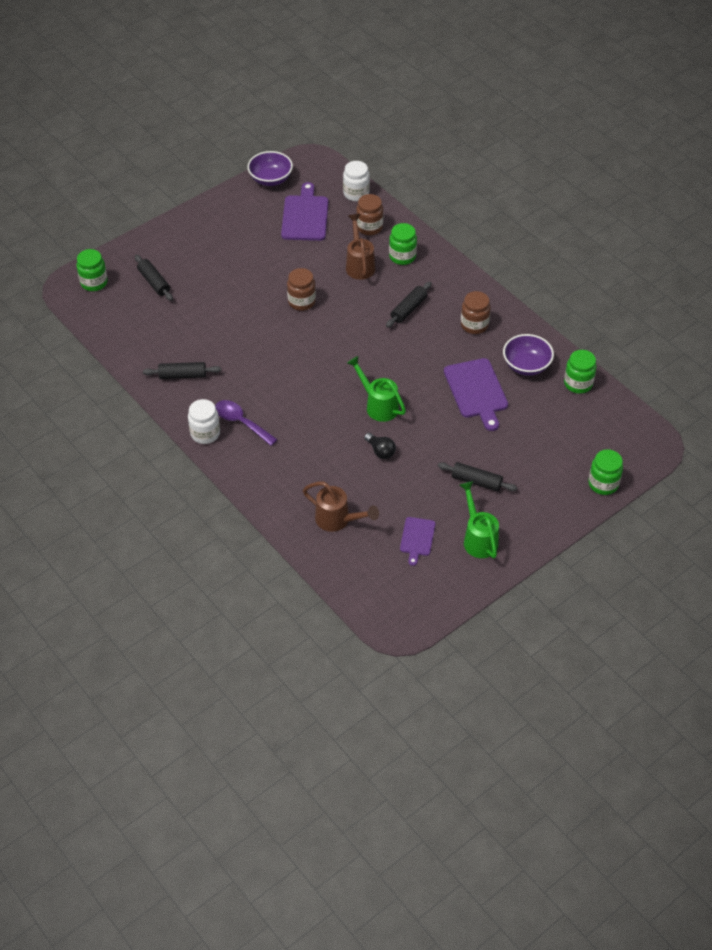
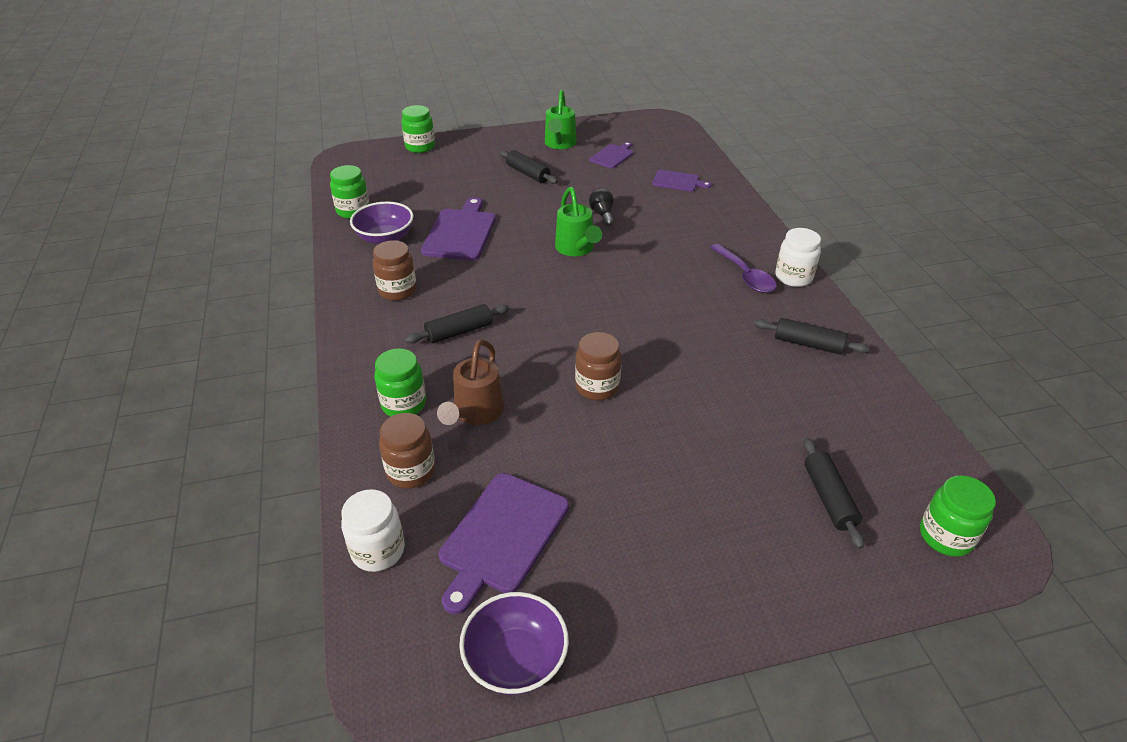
camera: 155 degrees left, 10 degrees down
(338, 520) = (678, 181): brown watering can -> purple cutting board

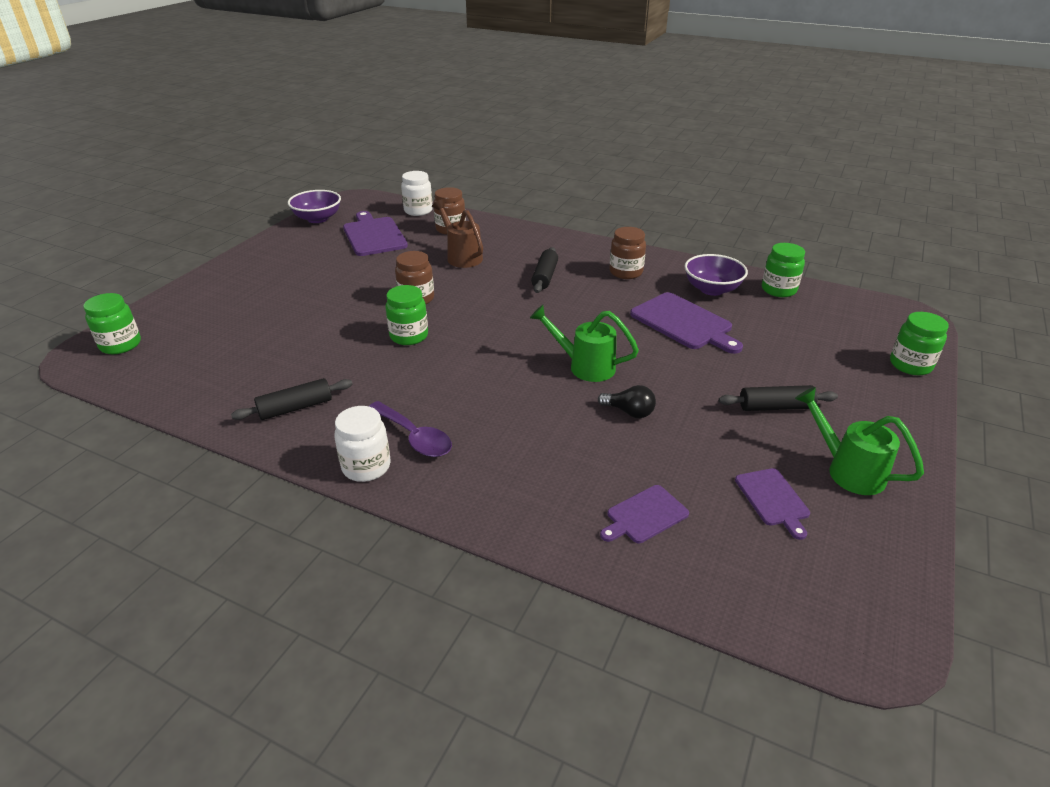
camera: 130 degrees right, 5 degrees down
(404, 404) = (503, 241): green jar -> green jar (409, 336)
(745, 276) = (414, 437): purple spoon -> purple spoon turned 150 degrees counterclockwise
(829, 498) = (210, 325): black rolling pin -> none

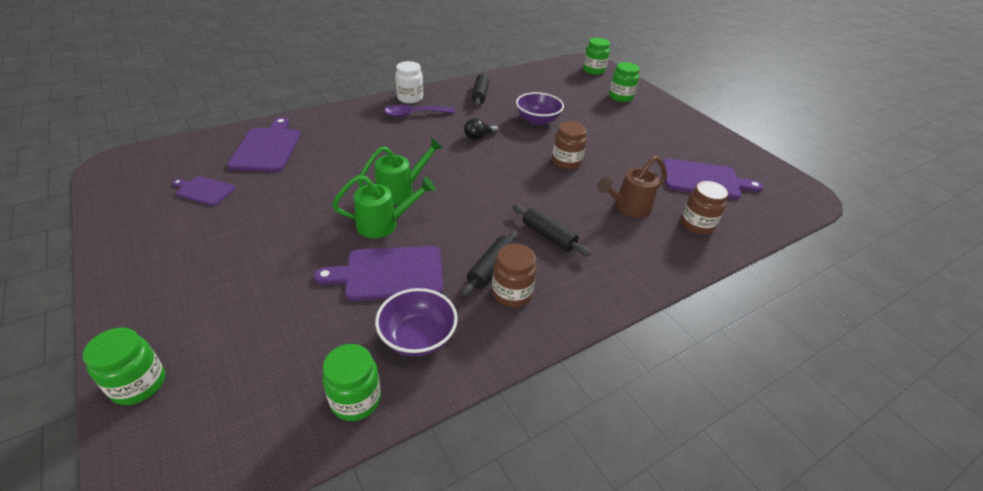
camera: 120 degrees right, 5 degrees up
(317, 218) = (759, 164): purple bowl -> purple bowl (537, 120)
(409, 336) = (516, 143): green jar -> green jar (620, 97)
(418, 211) = (758, 222): white jar -> none
(461, 256) = (628, 208): brown watering can -> brown watering can turned 150 degrees clockwise
(629, 412) = (336, 183): black light bulb -> black light bulb (478, 137)
(645, 515) = (267, 148): purple cutting board -> purple cutting board, size x1.73
(775, 407) = (245, 247): black rolling pin -> black rolling pin (490, 268)
(847, 470) = (164, 234): green watering can -> green watering can (384, 224)

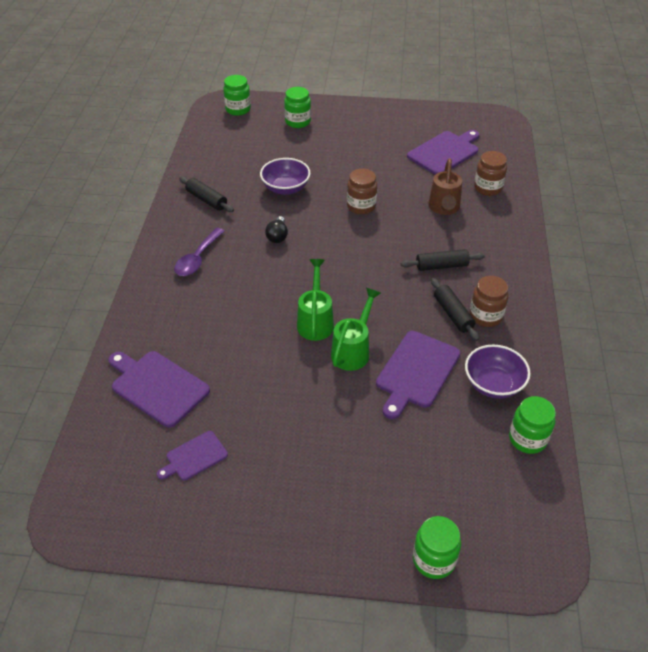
camera: 50 degrees left, 5 degrees up
(410, 98) = (163, 248): white jar -> none

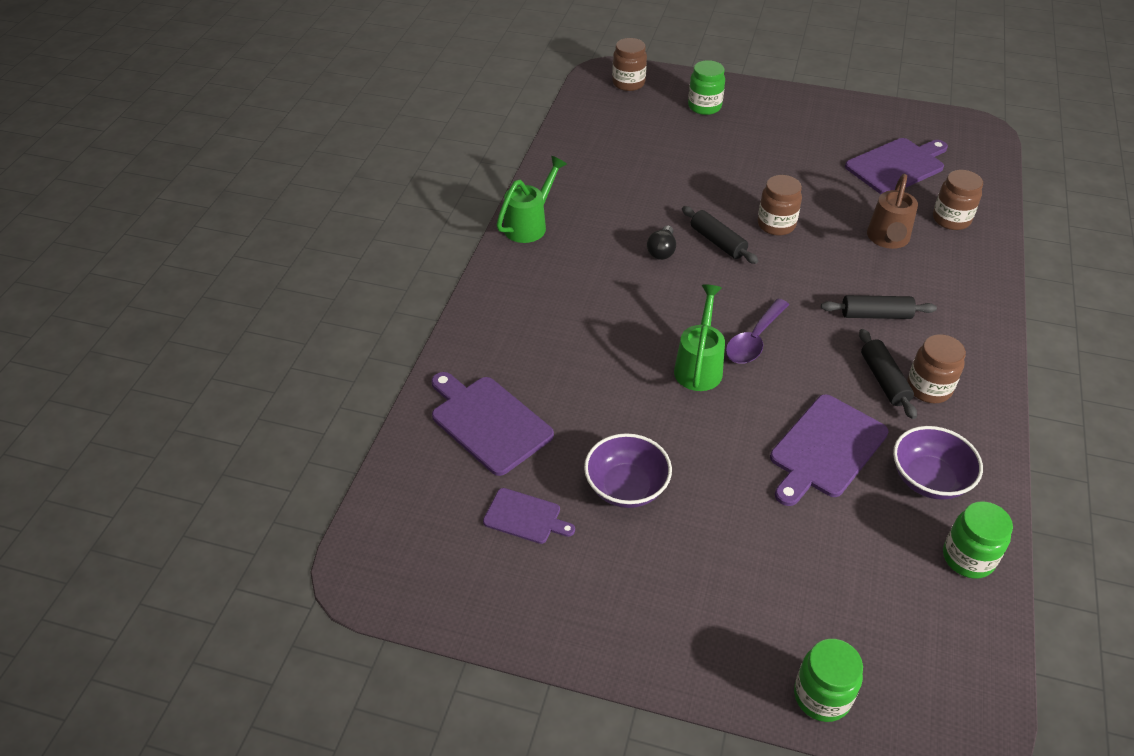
camera: 10 degrees right, 0 degrees up
(194, 457) = (525, 517): purple cutting board -> purple cutting board turned 135 degrees counterclockwise
(198, 258) = (556, 267): purple spoon -> purple spoon (754, 340)
(206, 200) = (576, 194): black rolling pin -> black rolling pin (718, 242)
(238, 109) = (628, 83): green jar -> brown jar
(285, 188) = (679, 190): purple bowl -> purple bowl (626, 487)
(353, 350) = (745, 409): green watering can -> green watering can (530, 224)

